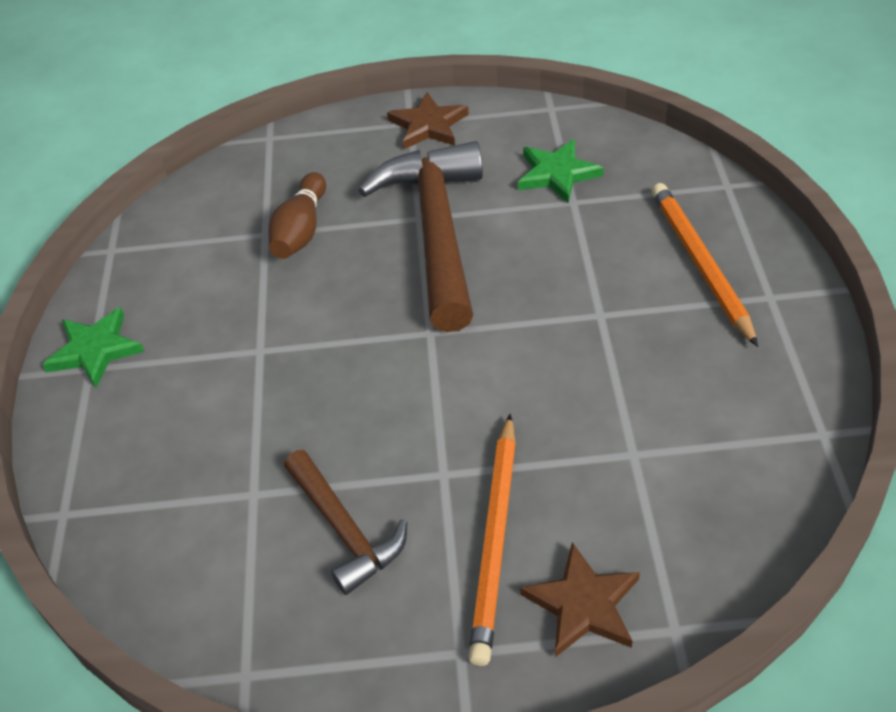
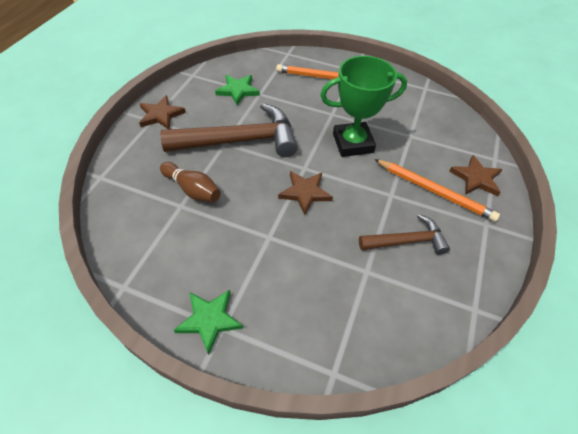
camera: 70 degrees left, 5 degrees up
(373, 355) = (305, 192): none -> brown star
(437, 231) = (240, 141): brown hammer -> brown hammer turned 150 degrees clockwise
(540, 373) = (352, 143): none -> green trophy

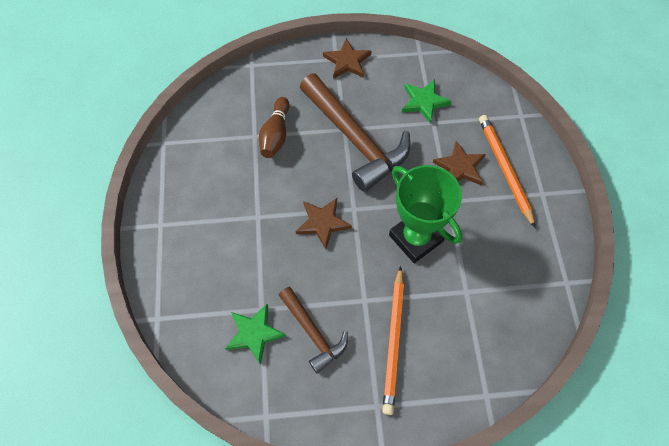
camera: 65 degrees right, 10 degrees up
(209, 320) = (163, 212): green star -> green star (254, 333)
(476, 178) = (440, 380): brown star -> brown star (460, 167)

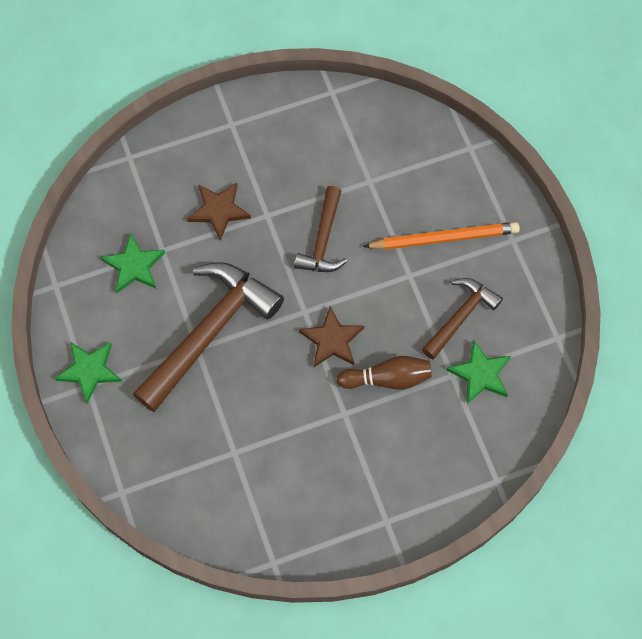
camera: 105 degrees left, 5 degrees up
(275, 135) = (226, 427): brown bowling pin -> brown bowling pin (387, 378)
(347, 61) = (89, 371): brown star -> green star
(416, 238) = (323, 240): green trophy -> brown hammer
(505, 170) = (210, 164): orange pencil -> none

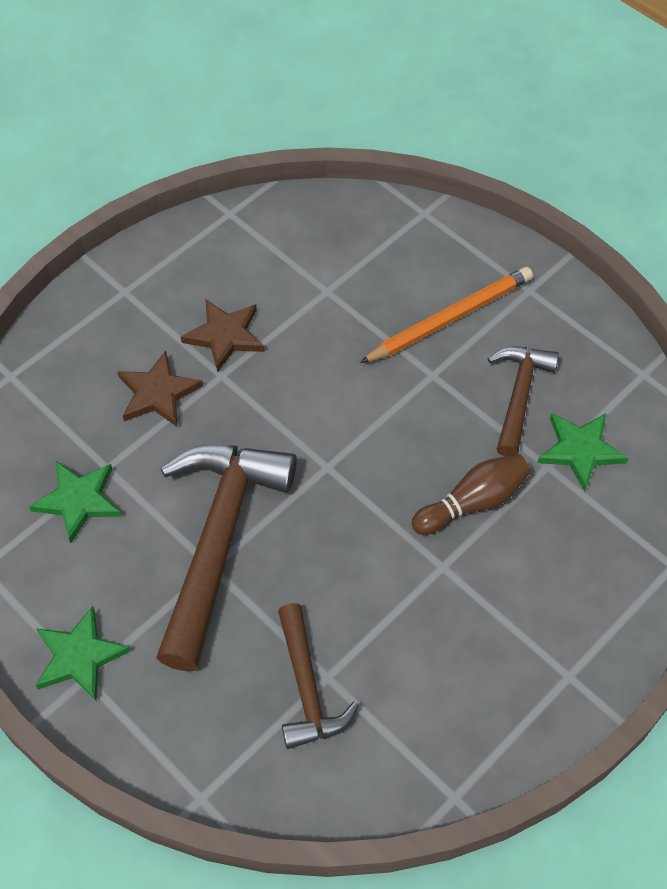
camera: 25 degrees left, 10 degrees down
(323, 240) = (306, 376): brown hammer -> brown hammer (307, 688)
(332, 340) = (379, 485): brown star -> brown star (225, 336)

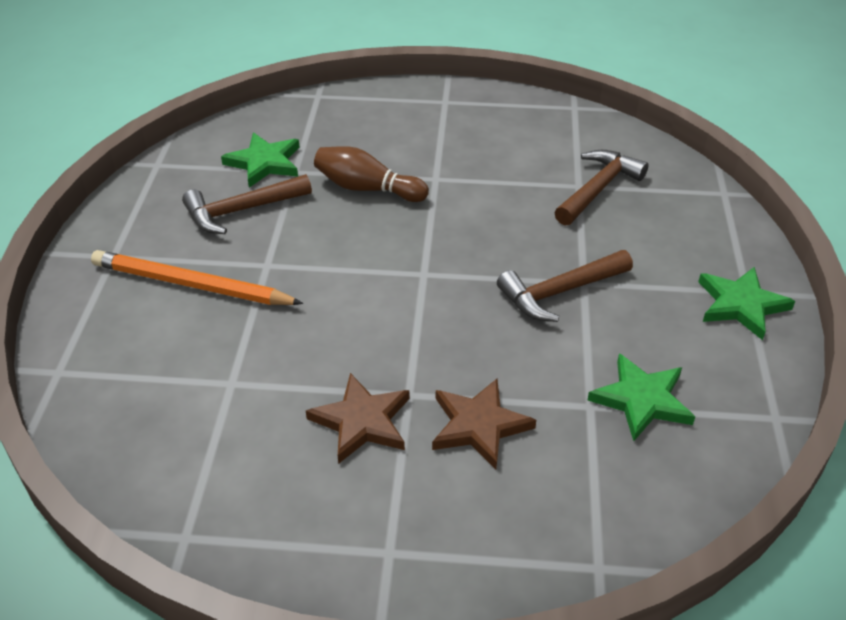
camera: 130 degrees left, 15 degrees down
(218, 540) = (560, 292): brown hammer -> brown hammer, size x0.56

